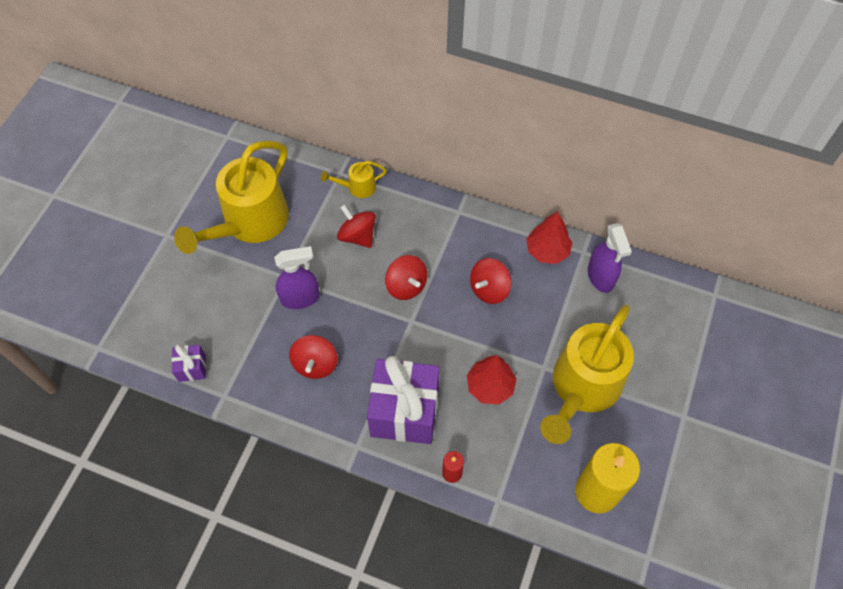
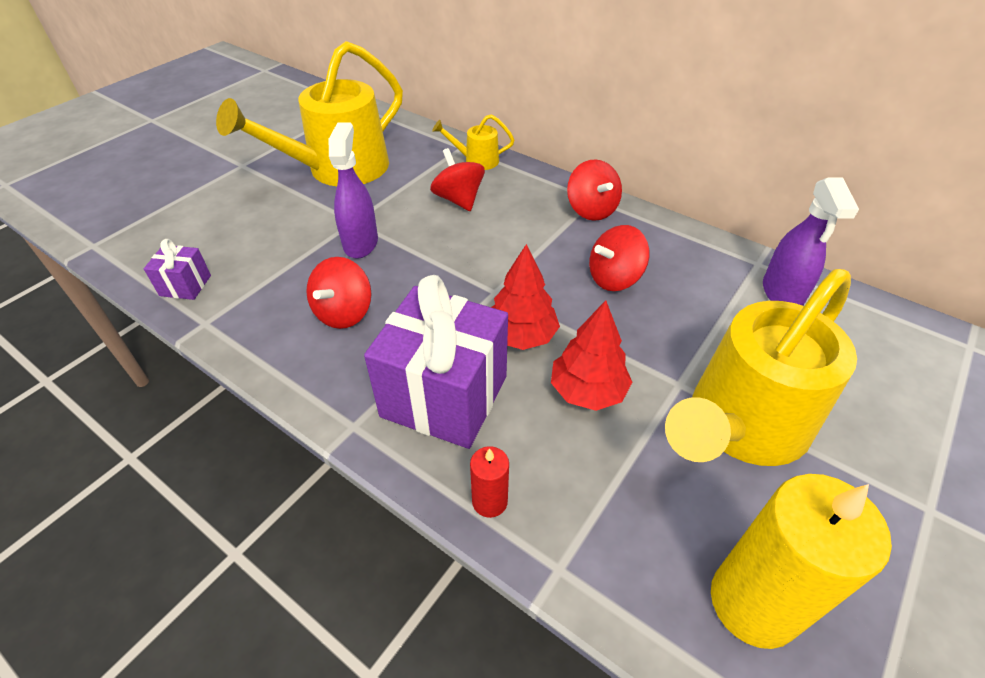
camera: 15 degrees right, 15 degrees down
(300, 298) = (361, 243): purple spray bottle -> purple spray bottle turned 90 degrees counterclockwise
(406, 286) = (501, 255): red spinning top -> red spinning top (591, 210)
(547, 250) = (705, 253): red tree -> red tree (521, 336)

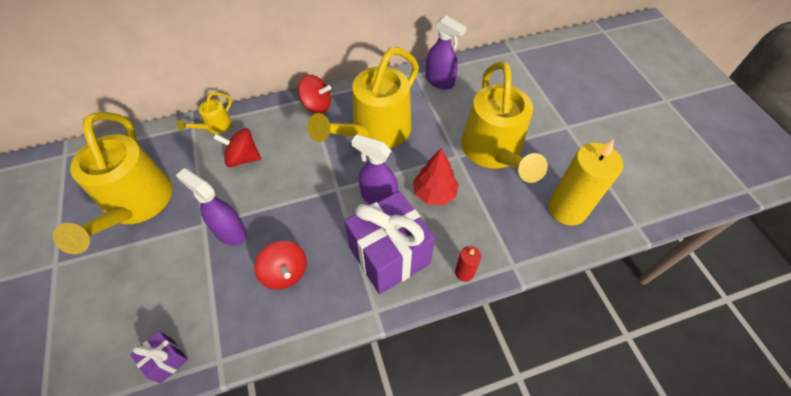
camera: 55 degrees left, 10 degrees up
(521, 336) = (378, 197): red tree -> purple spray bottle
(614, 278) = (375, 132): red spinning top -> yellow watering can

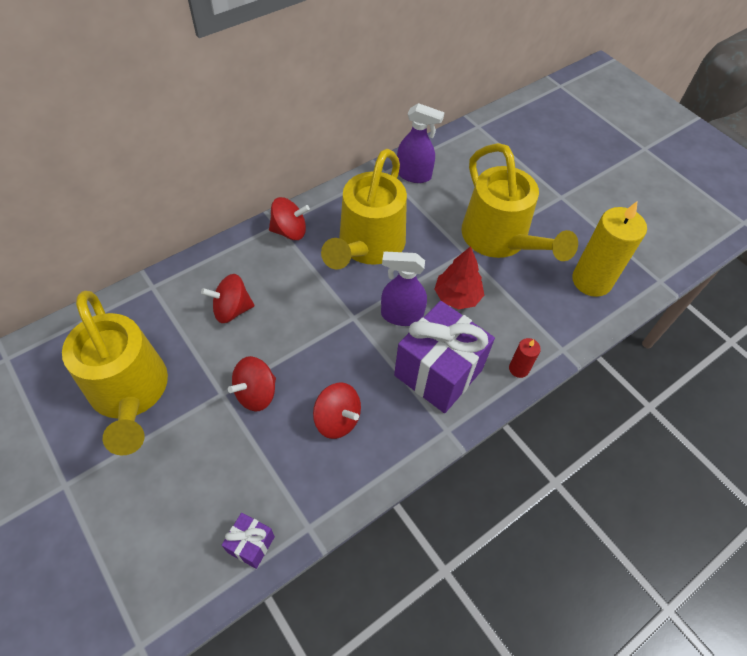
camera: 20 degrees left, 0 degrees up
(215, 127) = (181, 282): yellow watering can -> none
(230, 232) = (256, 393): purple spray bottle -> red spinning top

